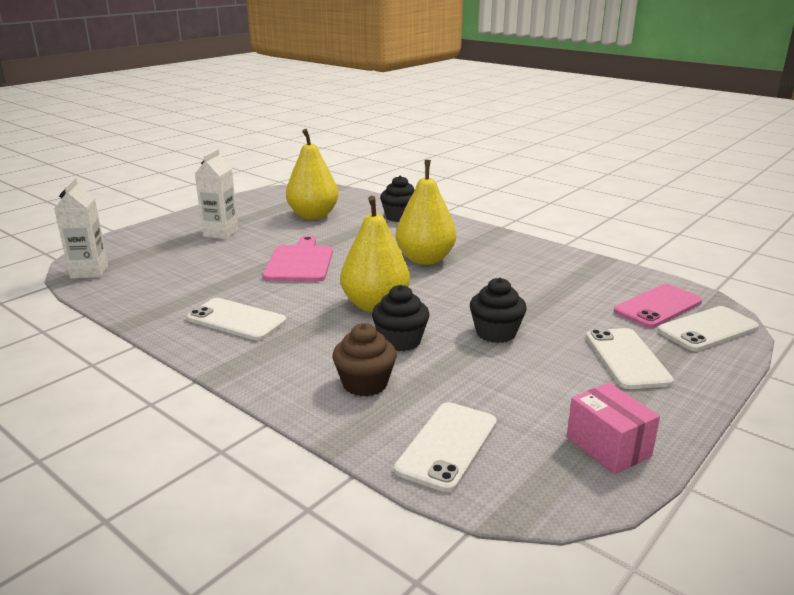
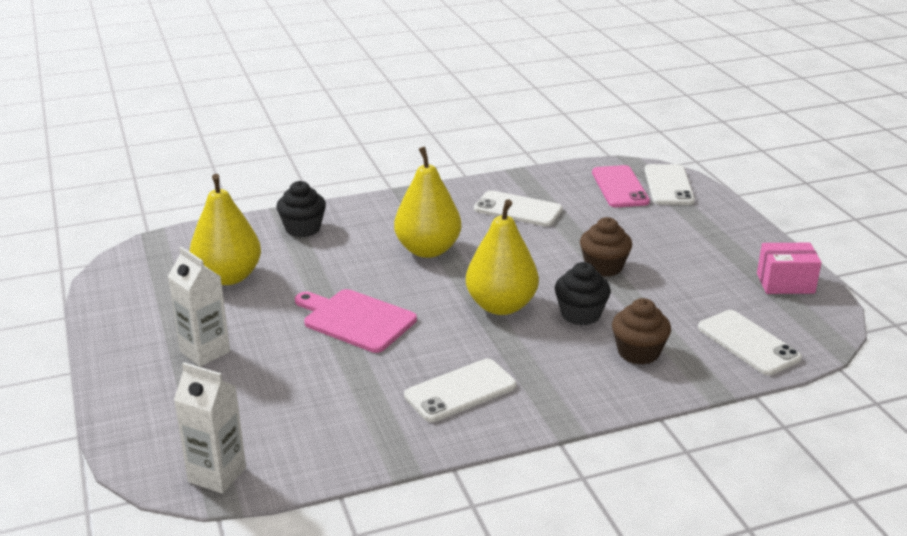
camera: 60 degrees left, 5 degrees up
(496, 333) = (604, 267): black cupcake -> brown cupcake
(627, 358) = (684, 231): white phone -> white phone (518, 209)

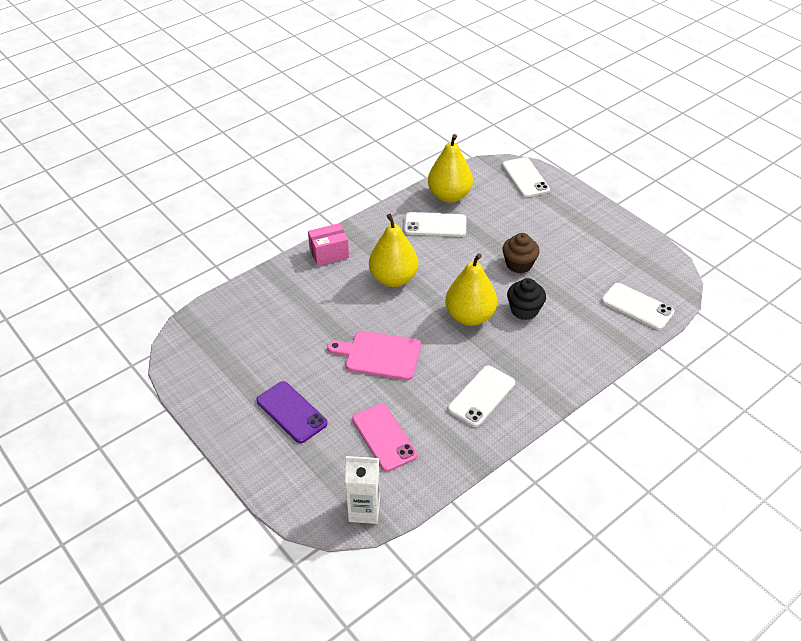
camera: 20 degrees left, 15 degrees up
(205, 352) = (291, 412): white carton -> purple phone
(228, 277) = (265, 340): yellow pear -> yellow pear (449, 196)
(303, 228) = (292, 281): black cupcake -> none
(620, 187) = (494, 187): pink phone -> pink phone (384, 437)
(638, 352) = (575, 332): brown cupcake -> none
(785, 283) = (638, 250): pink box -> pink box (329, 253)

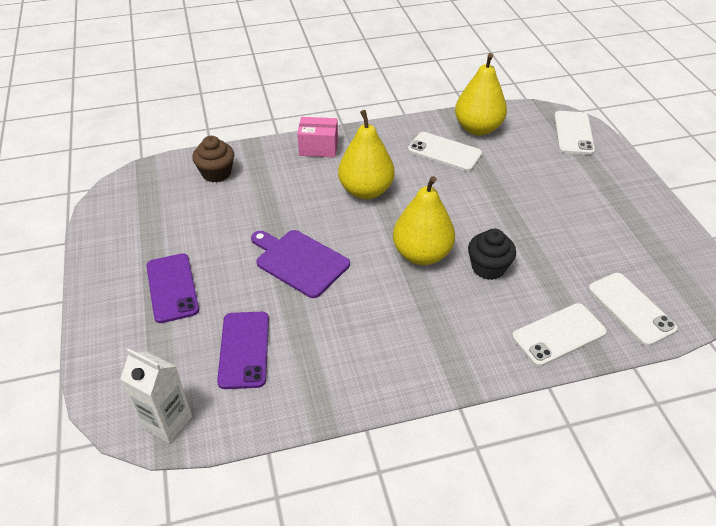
camera: 25 degrees right, 0 degrees up
(379, 355) = (299, 262): pink cutting board -> purple cutting board
(384, 437) = (244, 349): pink phone -> purple phone
(481, 396) = (379, 345): white phone -> white phone (558, 335)
(519, 264) = (512, 217): brown cupcake -> brown cupcake (216, 173)

